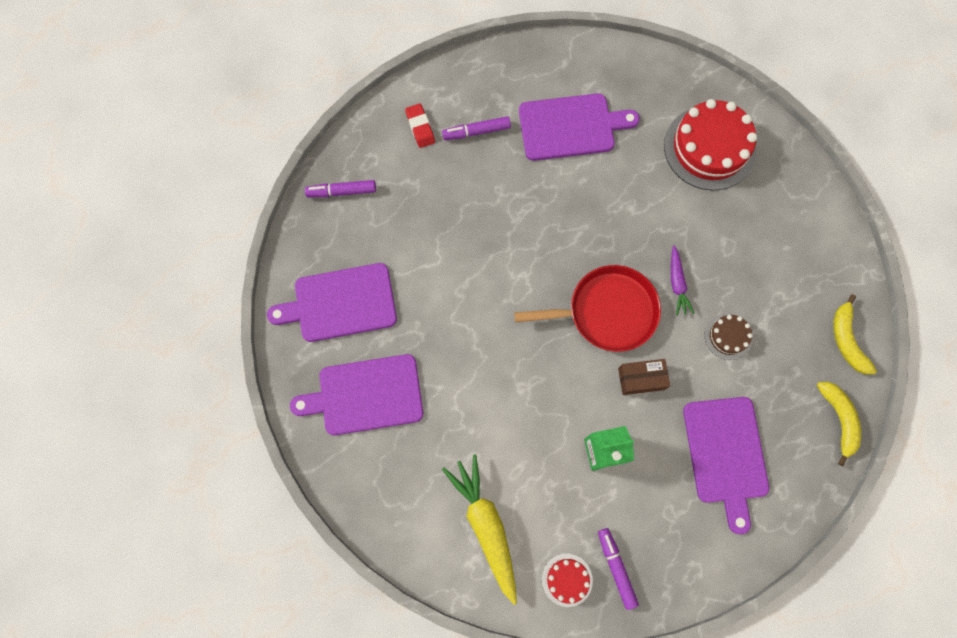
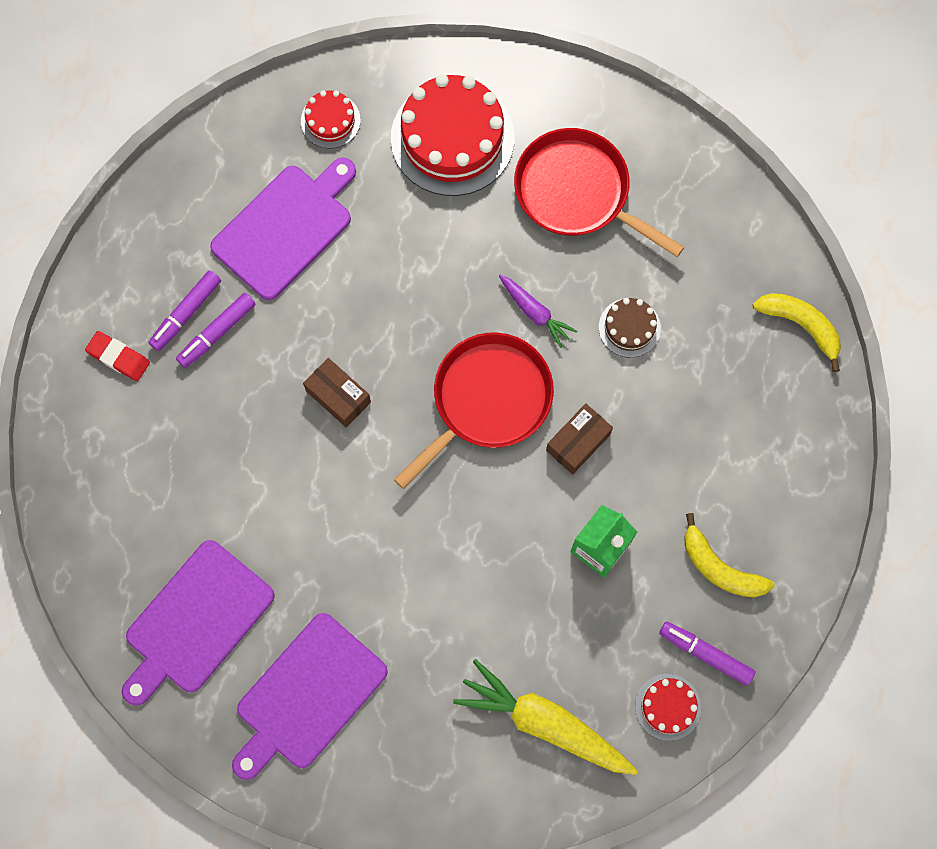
camera: 40 degrees left, 0 degrees up
(341, 192) = (91, 499): purple marker -> purple marker (217, 333)
(522, 242) = (338, 396): none -> brown box
(645, 86) = (330, 120): none -> red cake
(726, 454) = (721, 451): purple cutting board -> none
(760, 234) = (577, 192): none -> red pan
(846, 340) = (747, 237): yellow banana -> yellow banana (720, 568)

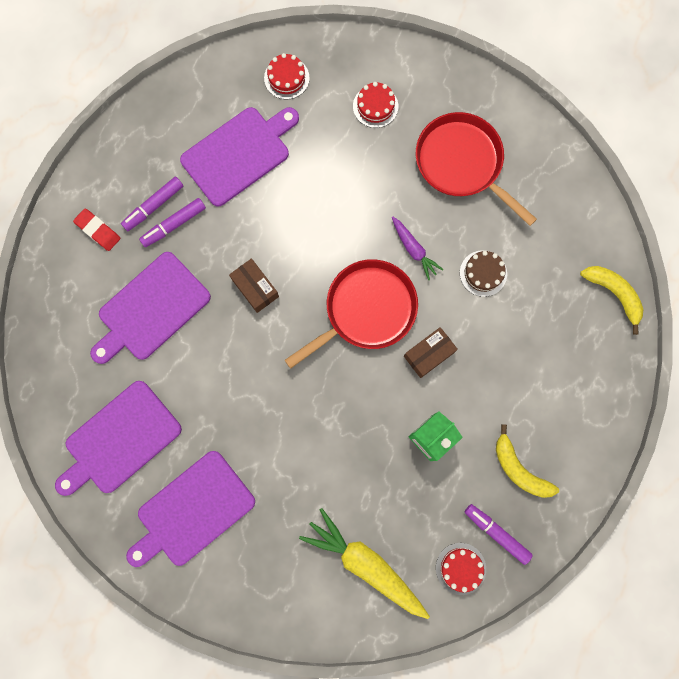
camera: 10 degrees right, 5 degrees up
(207, 446) = (151, 309): none -> purple cutting board
(452, 138) = (375, 106): red cake -> red cake, size x0.48

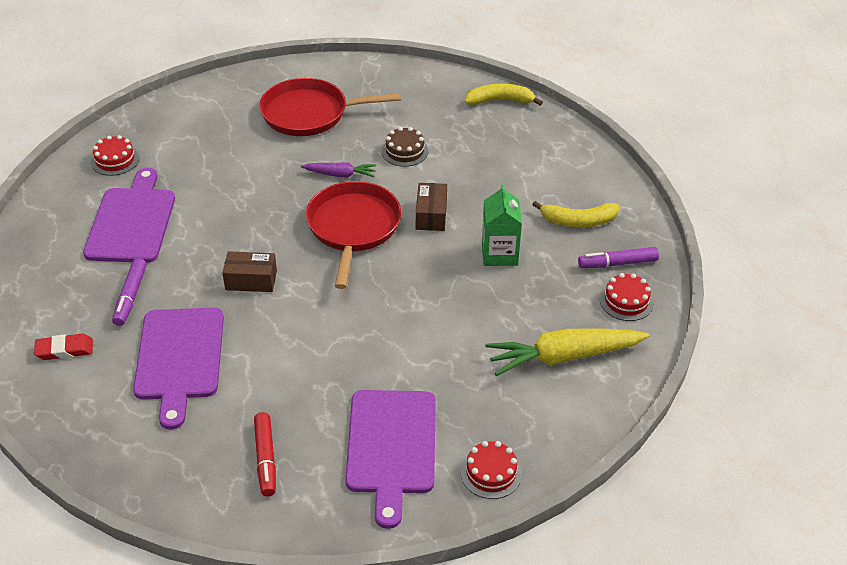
camera: 50 degrees left, 35 degrees down
(120, 440) = (266, 458): purple cutting board -> red marker
(154, 206) = (97, 299): purple marker -> none
(375, 106) = (206, 129): red cake -> red cake (491, 473)

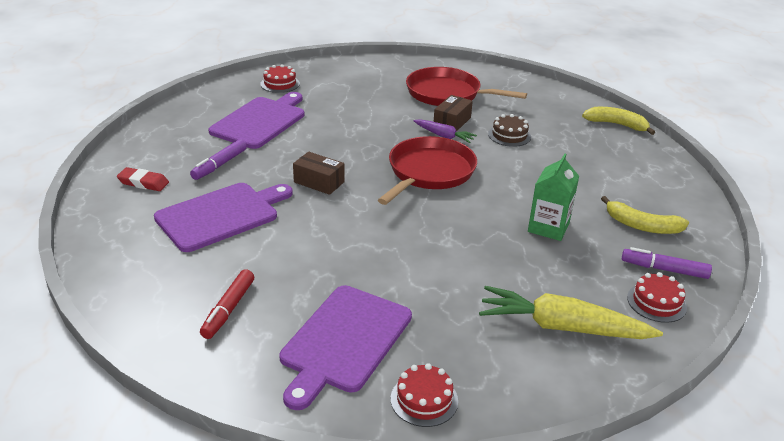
camera: 25 degrees right, 10 degrees down
(180, 358) = (221, 215): purple cutting board -> purple cutting board turned 150 degrees counterclockwise
(431, 215) = (503, 183): brown box -> brown box (452, 122)

